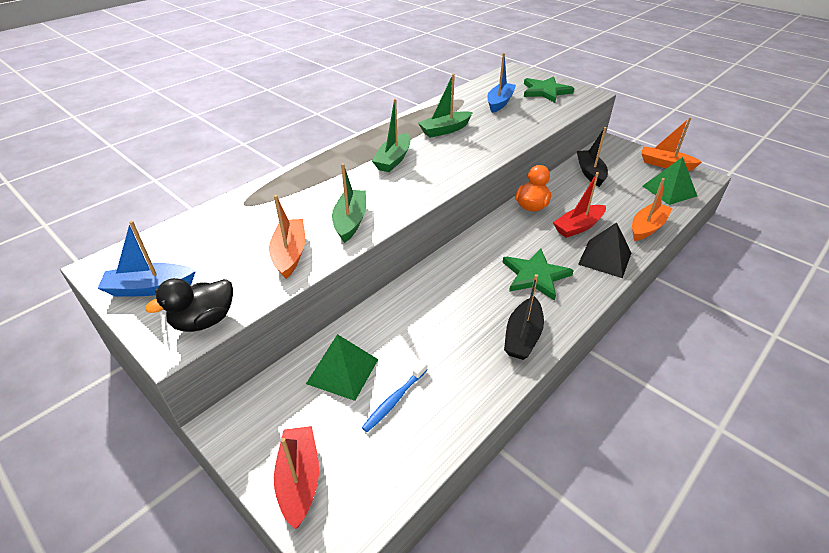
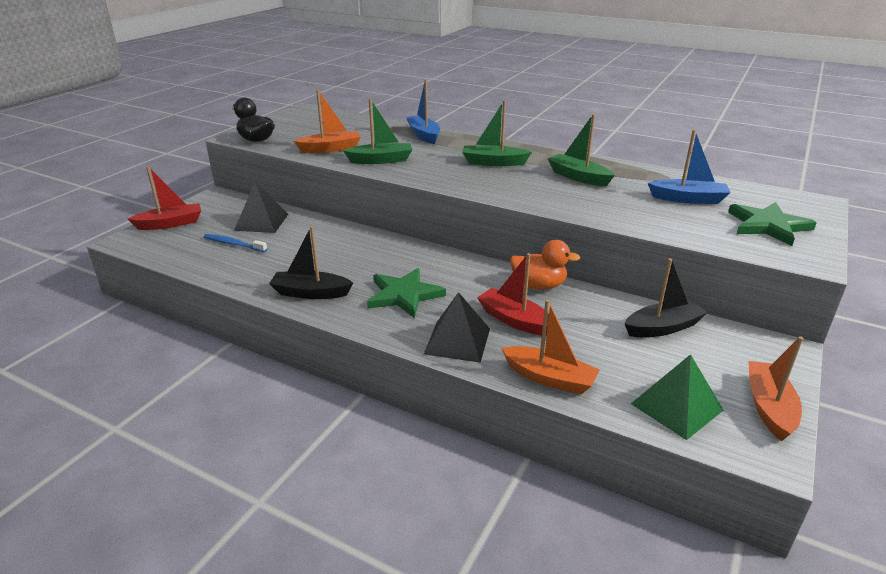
camera: 75 degrees right, 10 degrees down
(150, 288) = (285, 123): blue boat -> blue boat (424, 135)
(343, 371) = (261, 222): green pyramid -> black pyramid

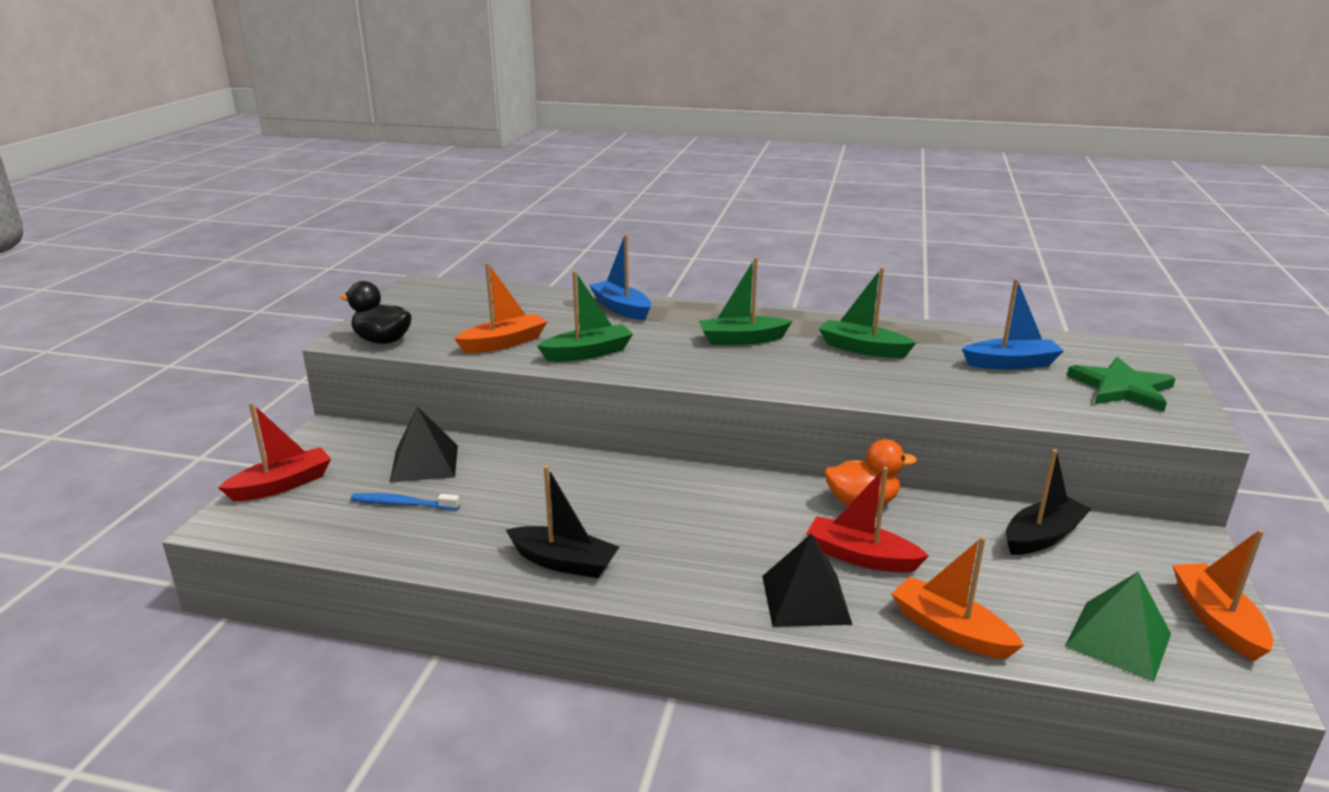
camera: 15 degrees left, 5 degrees down
(311, 293) = (563, 562): black boat -> black boat turned 150 degrees counterclockwise
(404, 295) = (696, 544): green star -> none
(549, 378) = (950, 630): orange boat -> orange boat turned 150 degrees counterclockwise

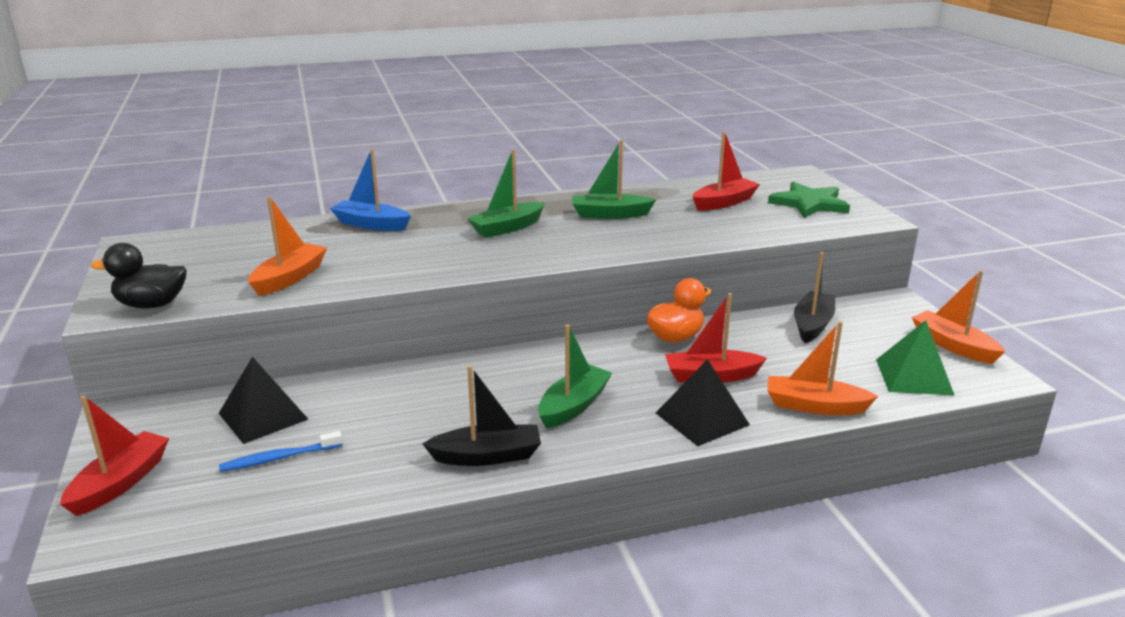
camera: 30 degrees left, 0 degrees up
(588, 353) = (383, 268): green boat -> green boat (573, 406)
(1011, 364) = (724, 202): blue boat -> red boat

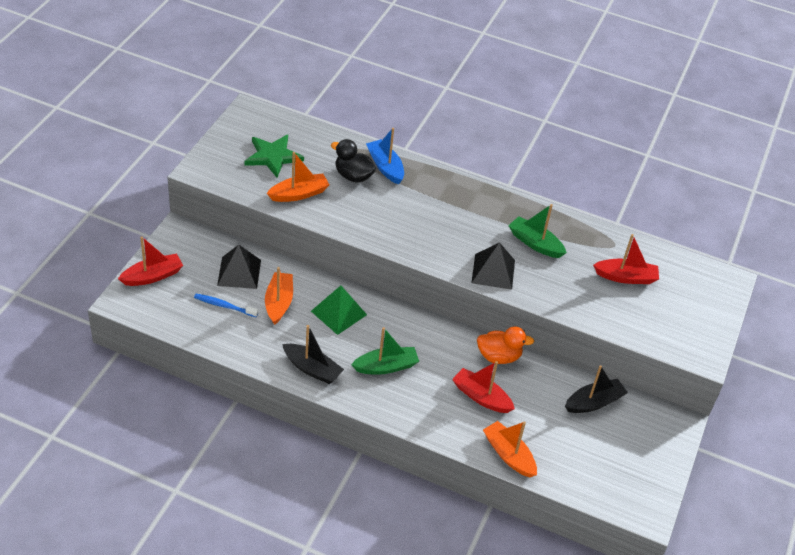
camera: 35 degrees right, 20 degrees up
(151, 305) = (219, 176): black duck -> black duck (353, 176)
(507, 228) = (458, 218): green boat -> none
(702, 418) = (439, 420): black pyramid -> black pyramid (493, 271)
(809, 204) = (683, 314): green star -> green star (273, 156)
(913, 377) = (595, 478): green pyramid -> green pyramid (338, 313)
(953, 346) = (656, 476): orange boat -> orange boat (279, 303)

